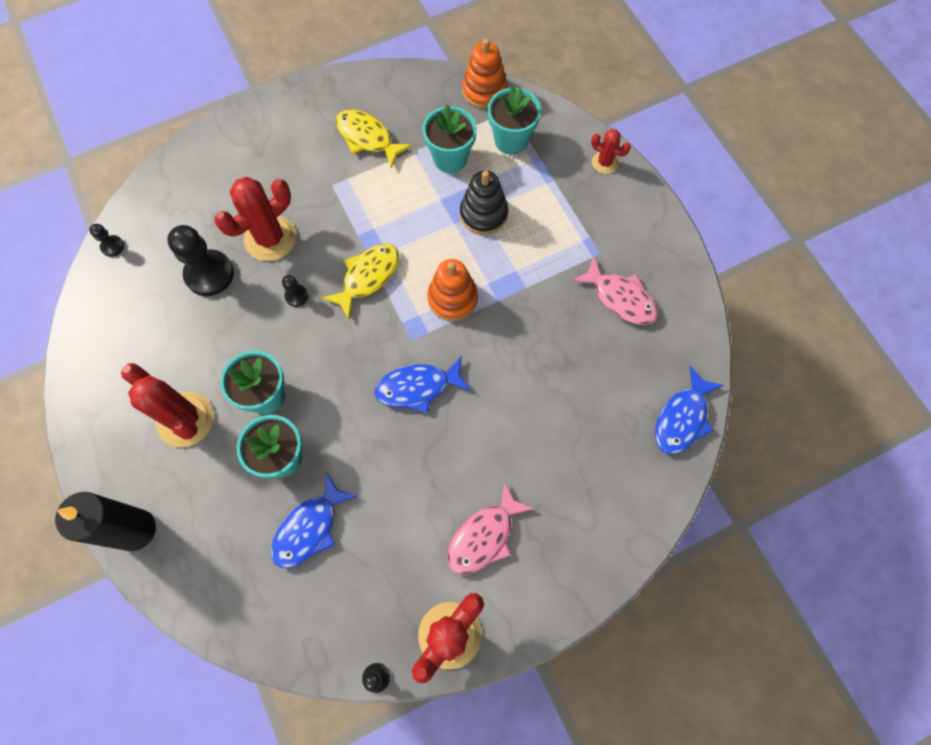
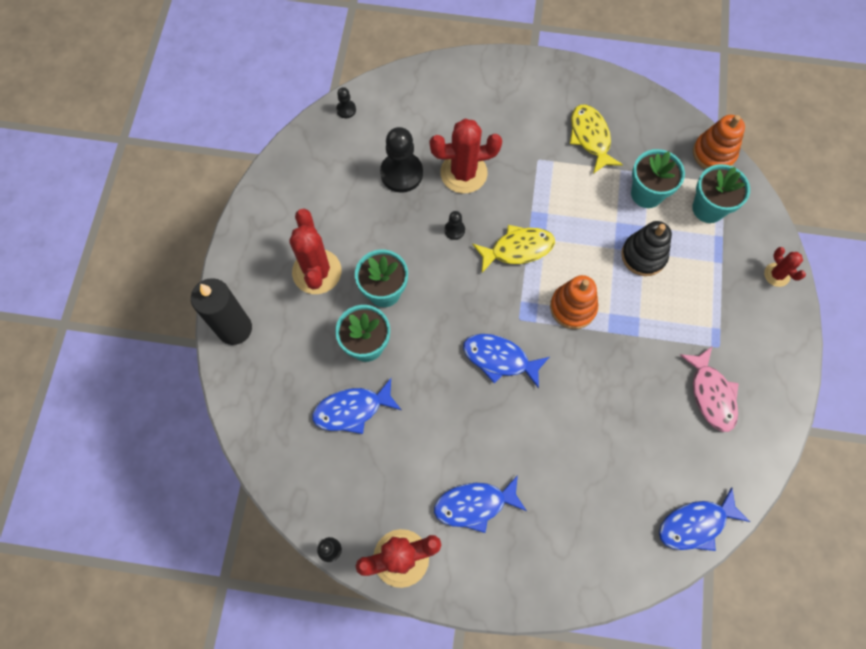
camera: 35 degrees right, 0 degrees up
(484, 536) = (474, 504): pink fish -> blue fish

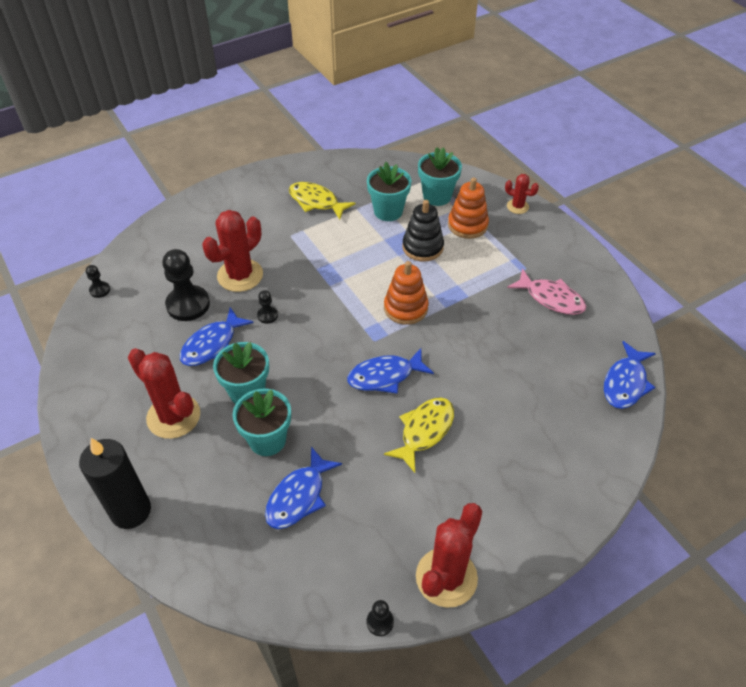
camera: 40 degrees left, 20 degrees down
(474, 504) = (465, 490): blue fish -> blue fish (212, 344)
(517, 249) = (329, 298): yellow fish -> yellow fish (424, 431)
(714, 153) = (409, 165): orange stacking toy -> orange stacking toy (467, 225)

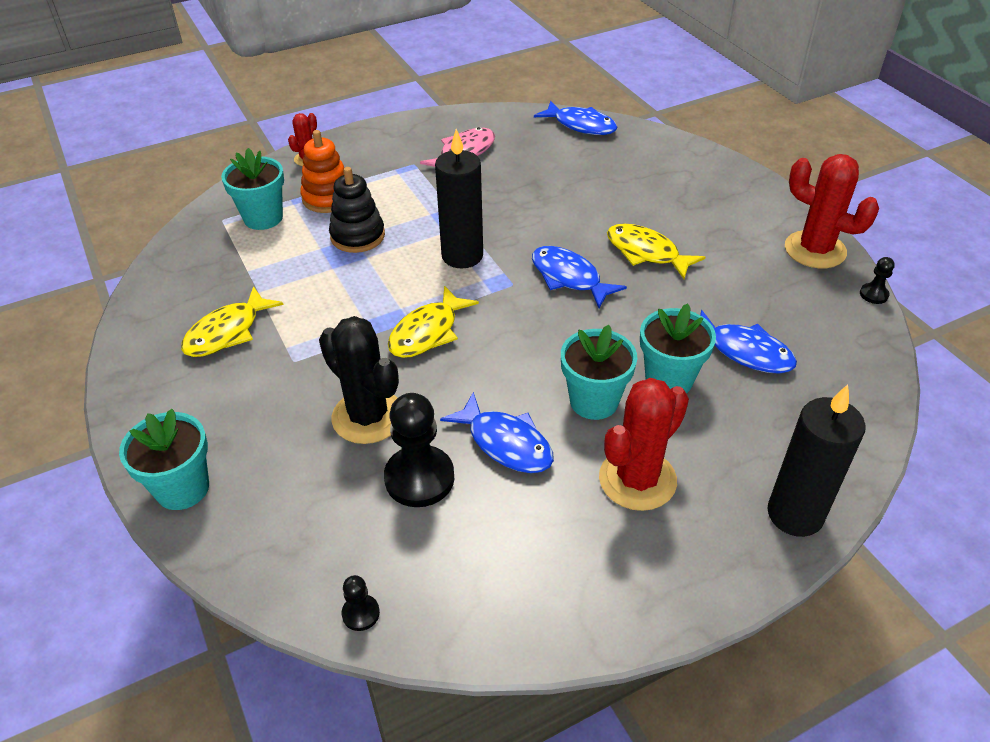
camera: 85 degrees left, 5 degrees down
(240, 275) = (368, 417): red cactus -> black cactus
(267, 315) = (456, 383): black pawn -> none
(318, 296) = (427, 332): none -> yellow fish
(385, 376) = (569, 277): blue fish -> blue fish turned 150 degrees clockwise
(388, 211) = (277, 262): turquoise flower pot -> turquoise flower pot (182, 488)
(405, 308) = (462, 256): orange stacking toy -> black candle

